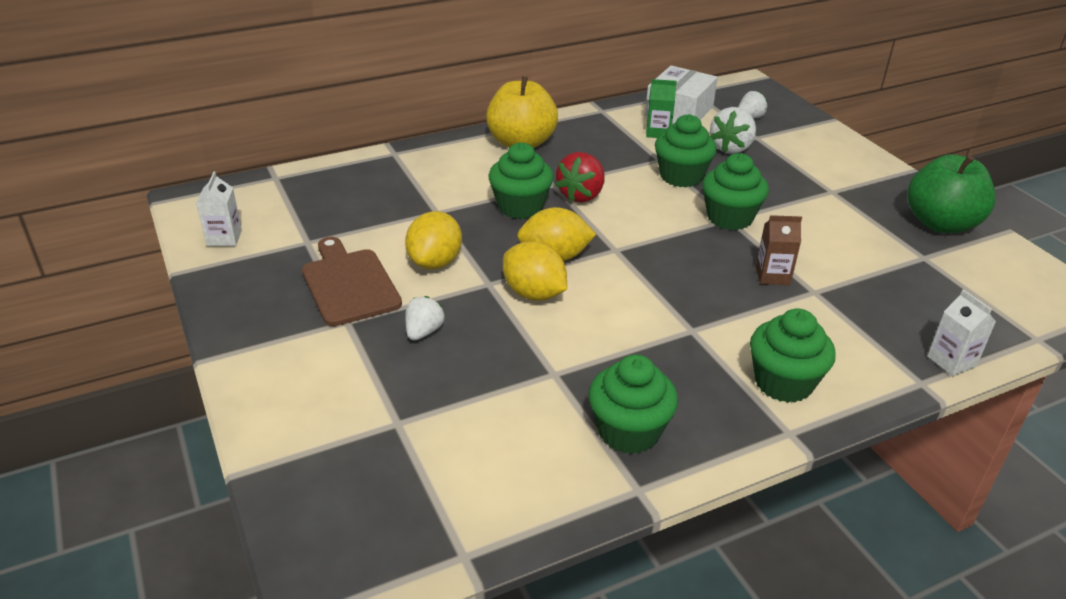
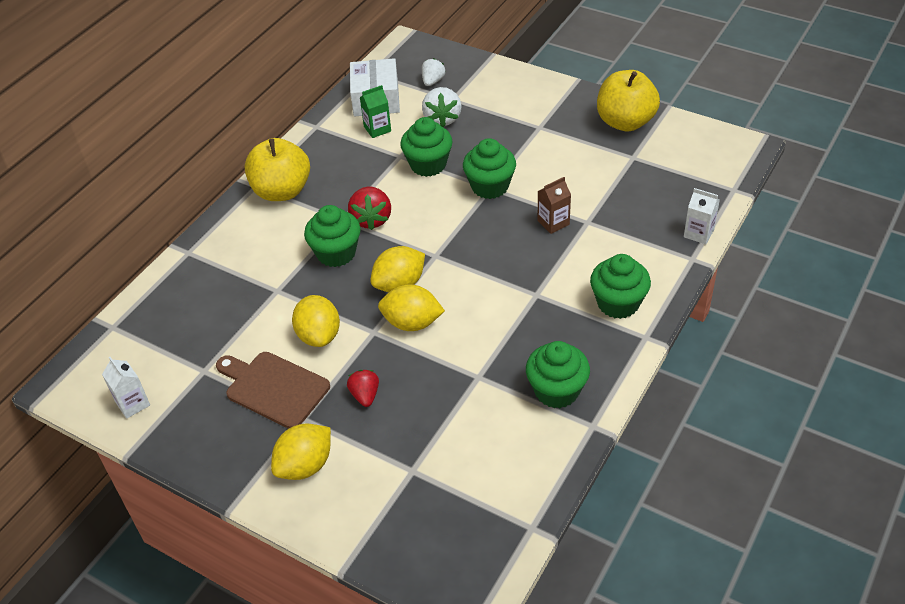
camera: 30 degrees left, 10 degrees up
(304, 361) = (305, 465): none -> yellow lemon
(423, 332) = (365, 395): white strawberry -> red strawberry
(940, 224) = (625, 122): green apple -> yellow apple

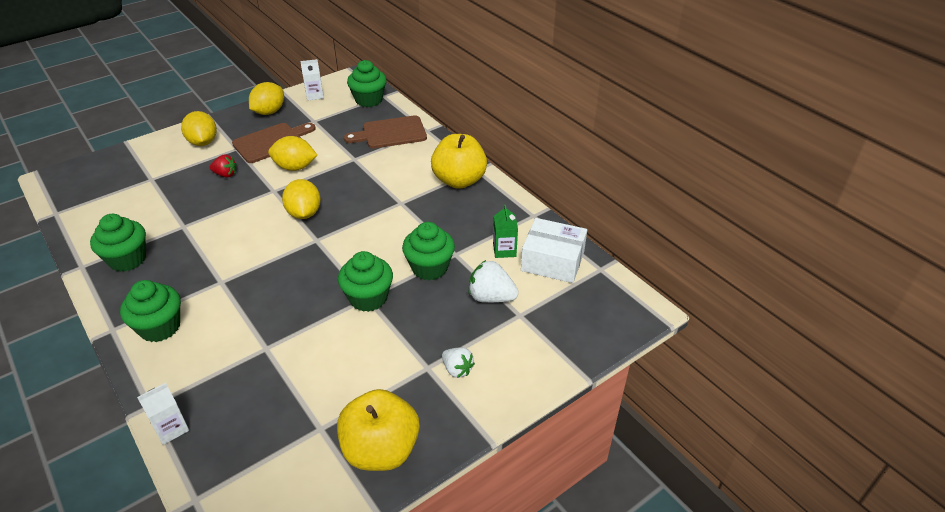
camera: 110 degrees right, 5 degrees down
(207, 281) = (391, 133): none -> brown cutting board
(336, 253) = (366, 191): green cupcake -> green cupcake (369, 100)
(371, 219) = (387, 217): red strawberry -> none
(412, 323) = (262, 209): yellow lemon -> yellow lemon (269, 112)
(433, 81) = (559, 309): white strawberry -> white strawberry (457, 369)
(553, 222) = (286, 323): brown carton -> none

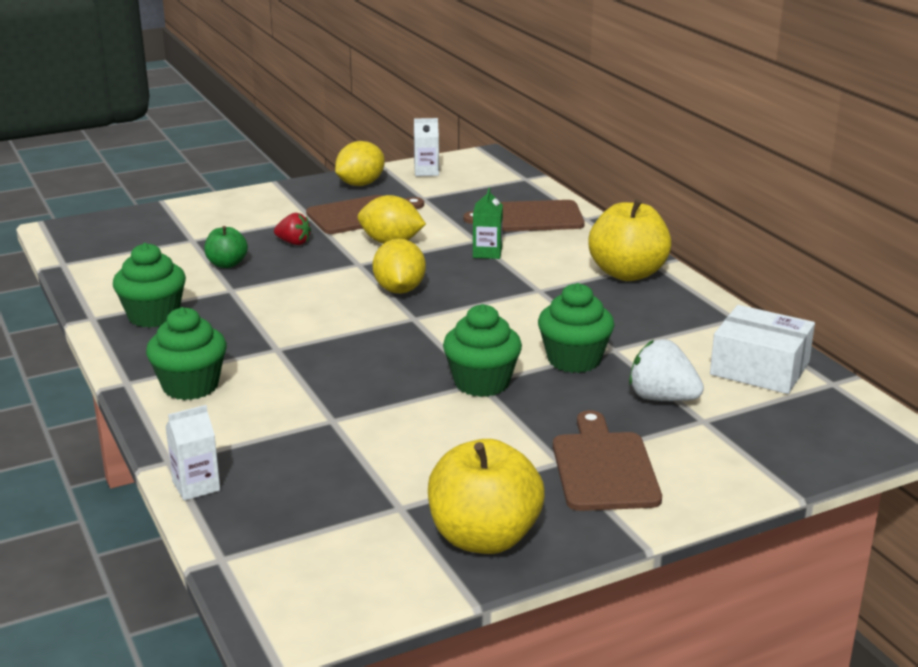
camera: 10 degrees right, 15 degrees down
(178, 201) = (227, 264): none -> green apple
(203, 142) = (266, 208): yellow lemon -> none
(369, 100) = (503, 181): green cupcake -> none
(457, 369) = (603, 468): white strawberry -> brown cutting board
(504, 250) = (687, 351): green carton -> green carton (487, 253)

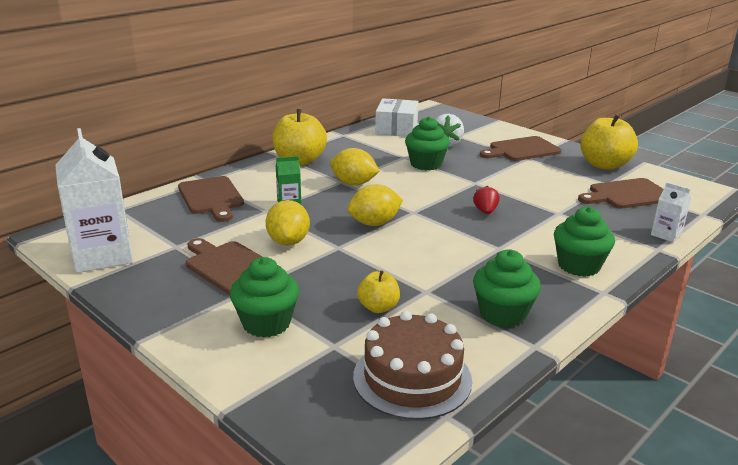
camera: 110 degrees left, 0 degrees up
(117, 260) = (412, 378): none -> brown cake
(227, 264) = (378, 307): green apple -> yellow apple
(294, 243) = (311, 285): red strawberry -> red strawberry (485, 211)
(345, 509) = (627, 195): none -> brown cutting board
(360, 184) = (144, 283): yellow lemon -> yellow lemon (353, 183)
(426, 171) = (102, 255): white carton -> white carton, size x2.14
(482, 383) = (475, 182): green cupcake -> green cupcake (266, 323)

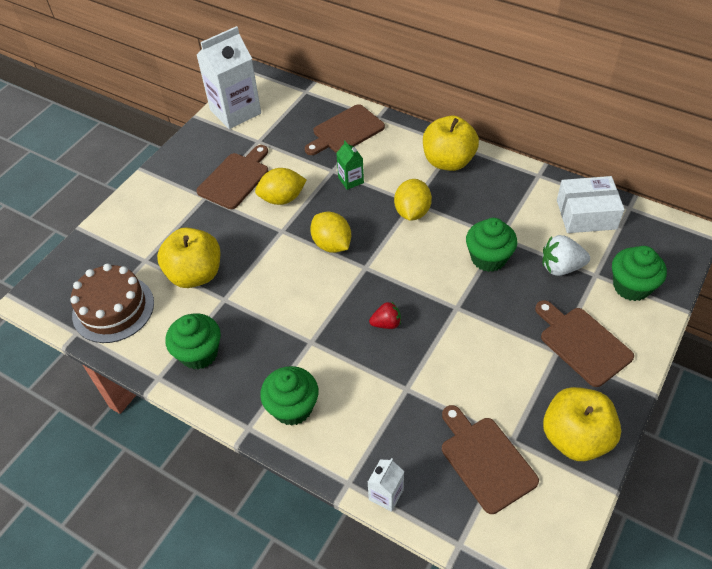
camera: 80 degrees right, 25 degrees up
(266, 323) = (166, 219): green cupcake -> green cupcake (631, 286)
(378, 307) = (195, 274): yellow apple -> yellow apple, size x1.88

